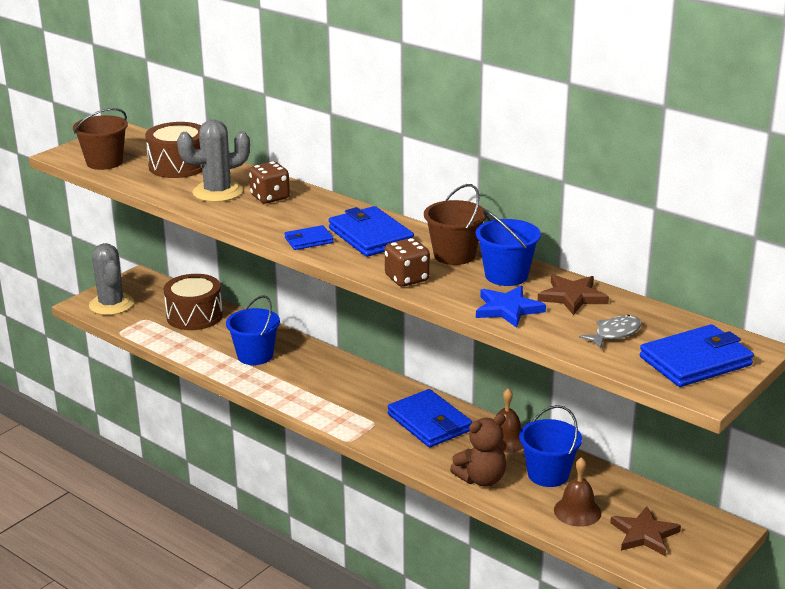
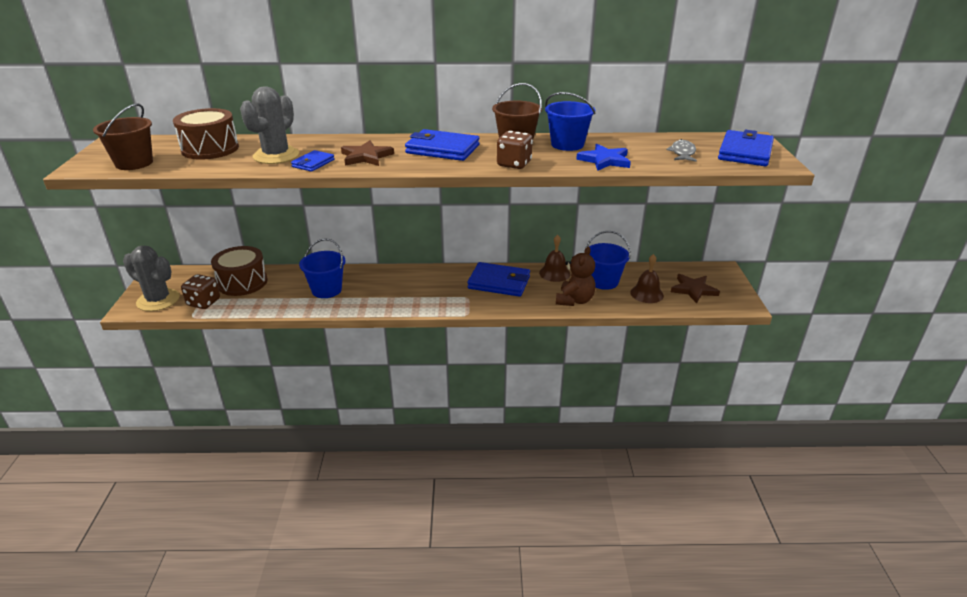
camera: 40 degrees left, 5 degrees up
(270, 197) = (325, 148): brown dice -> brown dice (204, 302)
(309, 240) = (404, 163): blue wallet -> blue wallet (313, 163)
(572, 297) = (624, 143): brown star -> brown star (366, 157)

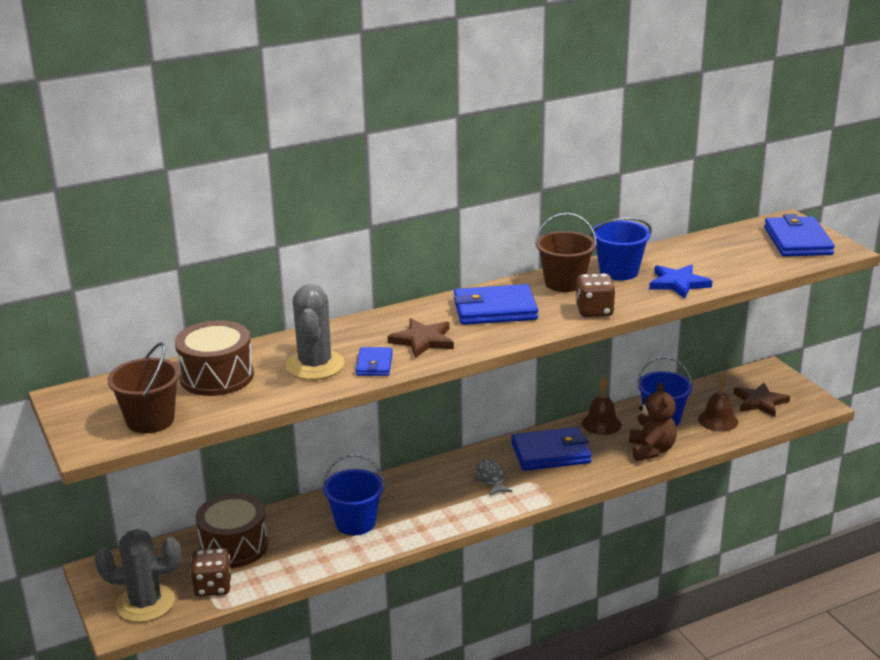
camera: 25 degrees left, 5 degrees down
(682, 153) = (742, 256): grey fish -> grey fish (491, 479)

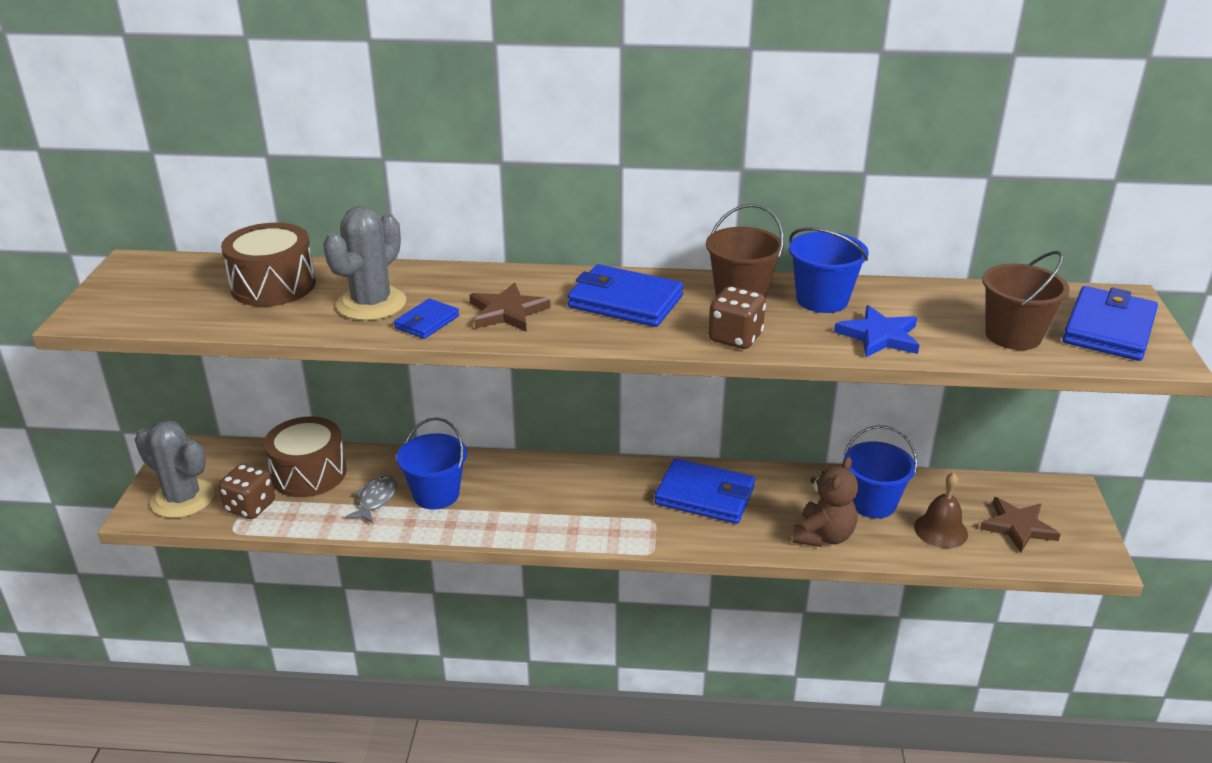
camera: 30 degrees right, 5 degrees up
(150, 420) = (162, 310): brown bucket -> brown bucket (1013, 335)
(491, 479) = (613, 500): grey fish -> grey fish (376, 500)
(601, 424) = (794, 483): brown bell -> none

